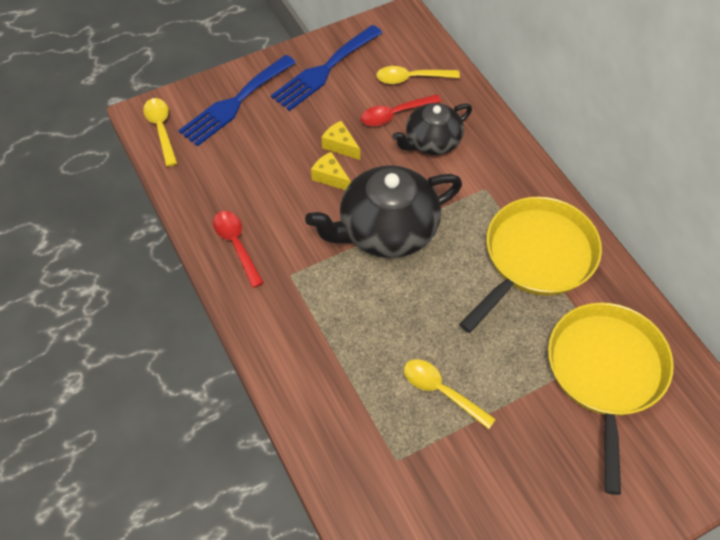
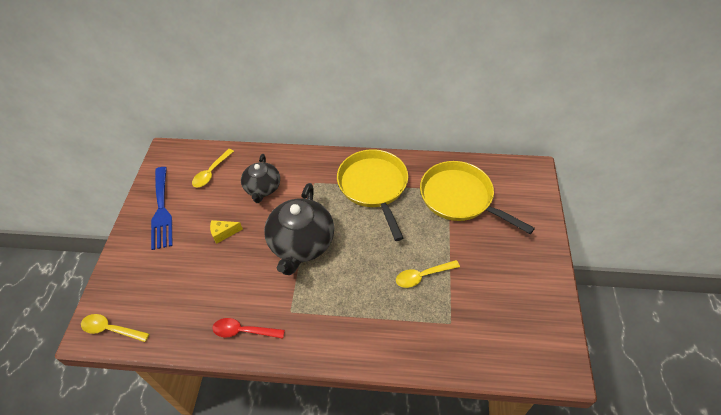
camera: 55 degrees left, 5 degrees down
(235, 103) = (135, 272): blue fork -> none
(330, 177) = (241, 251): yellow cheese -> none
(394, 114) = (228, 194): red spoon -> none

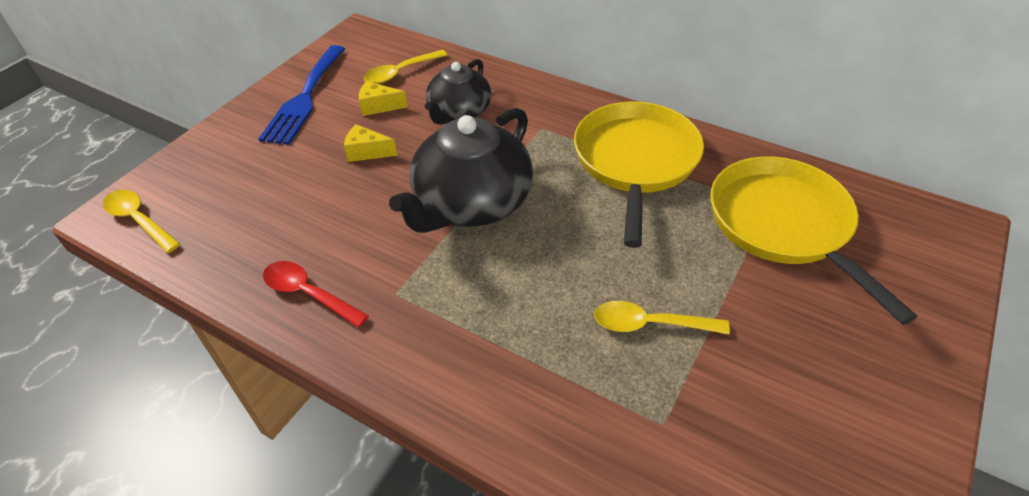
camera: 25 degrees right, 5 degrees down
(212, 200) = (378, 106): none -> yellow cheese

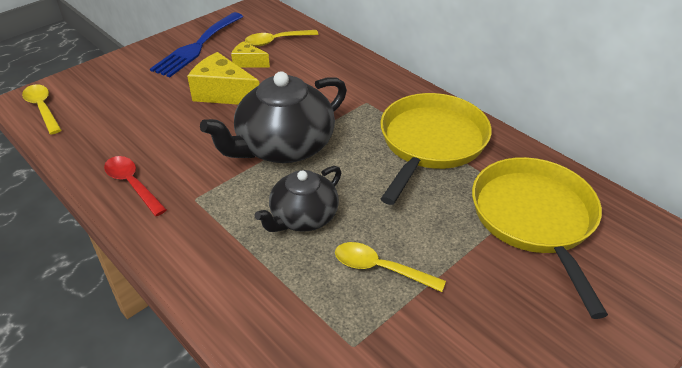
camera: 15 degrees right, 5 degrees down
(367, 152) = (223, 93): yellow cheese -> yellow cheese, size x1.79
(459, 112) = (307, 78): black teapot -> black teapot (303, 217)

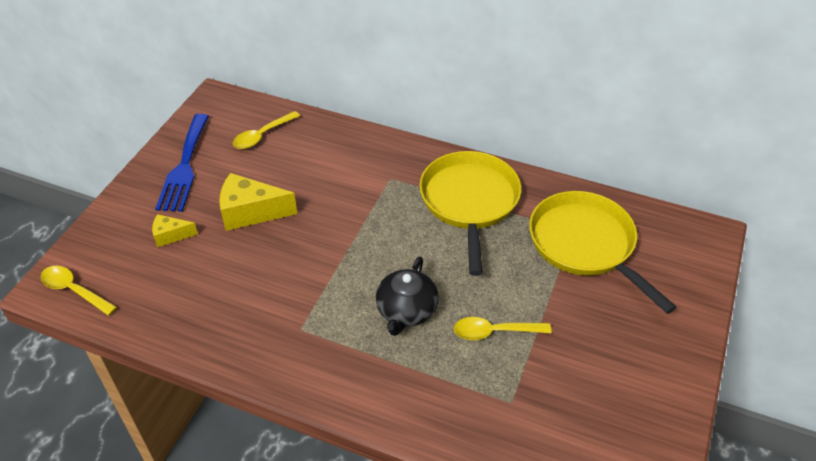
camera: 25 degrees left, 5 degrees up
(132, 184) = (232, 336): red spoon -> none
(248, 62) = (251, 169): yellow cheese -> yellow cheese (171, 235)
(283, 146) = (345, 249): black teapot -> none

